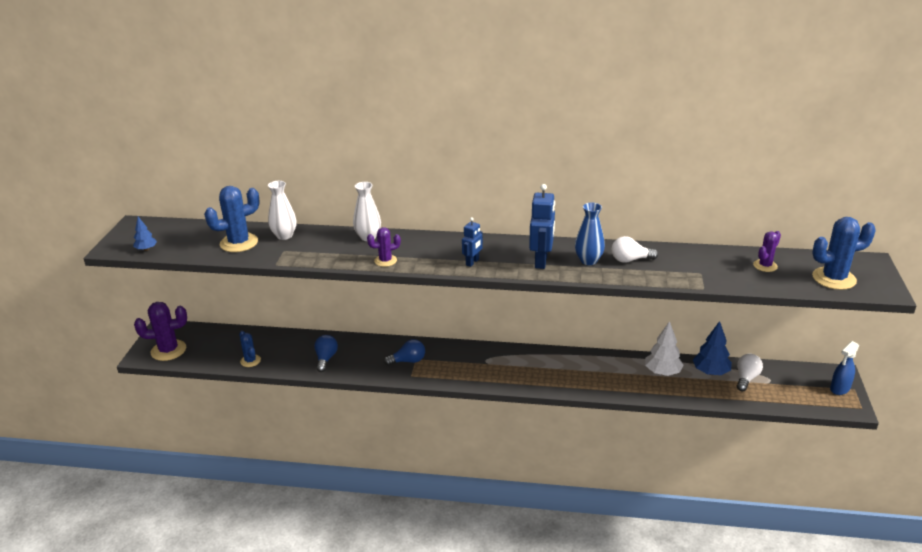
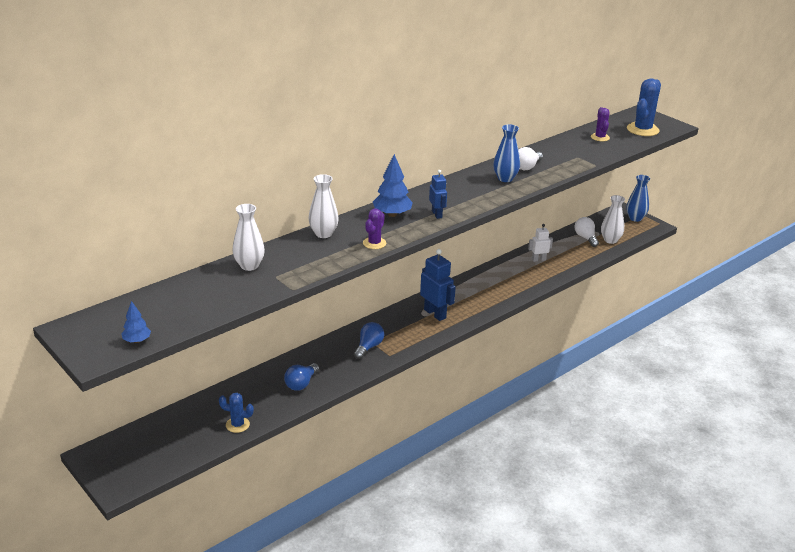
camera: 50 degrees left, 0 degrees up
(168, 350) = (137, 466): purple cactus -> none
(239, 243) = (220, 290): blue cactus -> none
(326, 359) = (301, 384): blue light bulb -> blue light bulb turned 105 degrees counterclockwise
(541, 261) = (478, 192): blue robot -> blue robot (435, 314)
(662, 372) = (538, 259): white tree -> white robot
(710, 372) = (563, 244): blue tree -> blue tree (392, 214)
(770, 394) = (610, 240): none -> white vase
(839, 389) = (635, 218): blue spray bottle -> blue vase

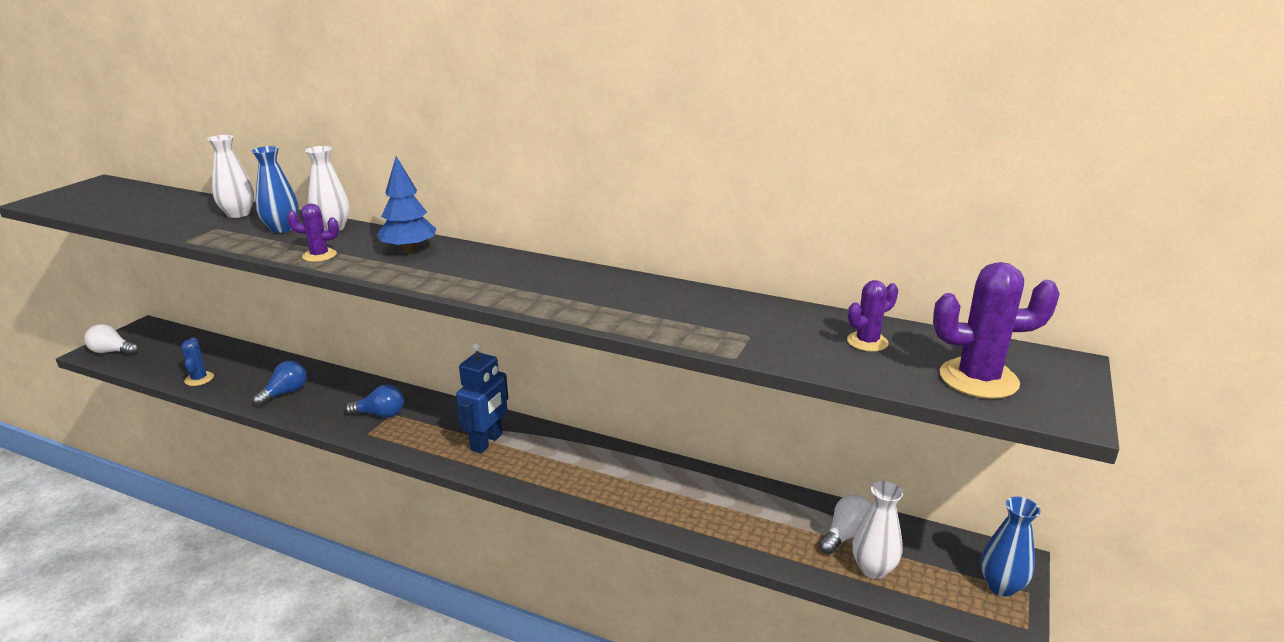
camera: 65 degrees right, 5 degrees down
(137, 340) = (72, 207): blue tree -> none
(301, 384) = (285, 393): blue light bulb -> blue light bulb turned 120 degrees clockwise
(437, 214) = (428, 273): blue robot -> none
(505, 178) = (591, 294): blue vase -> blue vase (282, 228)
(527, 167) = (654, 302): white light bulb -> white light bulb (112, 352)
(538, 259) = (717, 498): white robot -> none
(642, 130) = (978, 379): blue cactus -> purple cactus

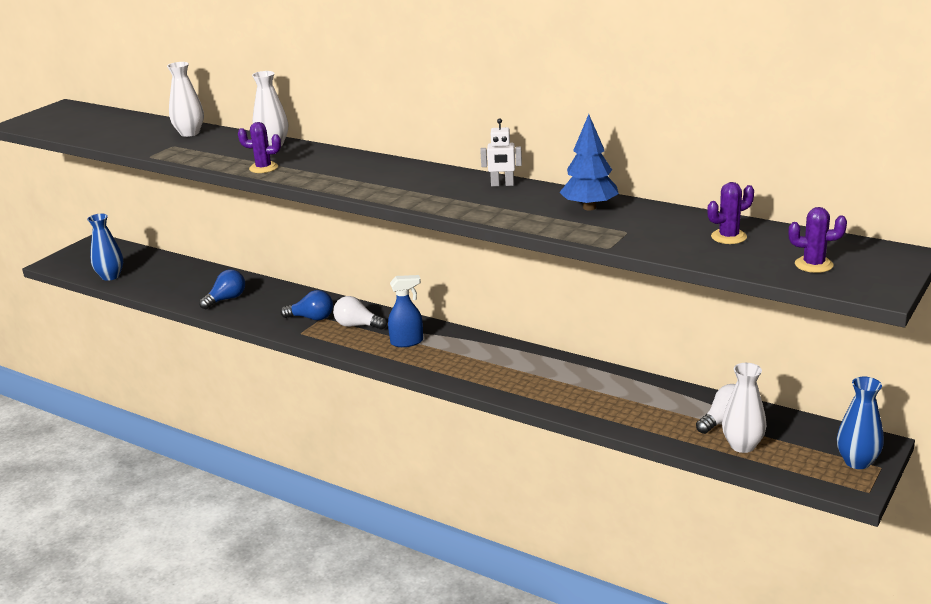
camera: 10 degrees right, 0 degrees up
(112, 352) = (70, 263): white light bulb -> white light bulb (357, 325)
(199, 379) = (149, 287): blue cactus -> none
(282, 228) = (229, 145): blue vase -> blue vase (110, 276)
(409, 249) = (340, 163): blue tree -> blue tree (589, 207)
(487, 442) = (407, 342): blue robot -> blue spray bottle
(595, 276) = (502, 184): none -> white robot
(978, 379) = (813, 265): purple cactus -> purple cactus, size x0.58

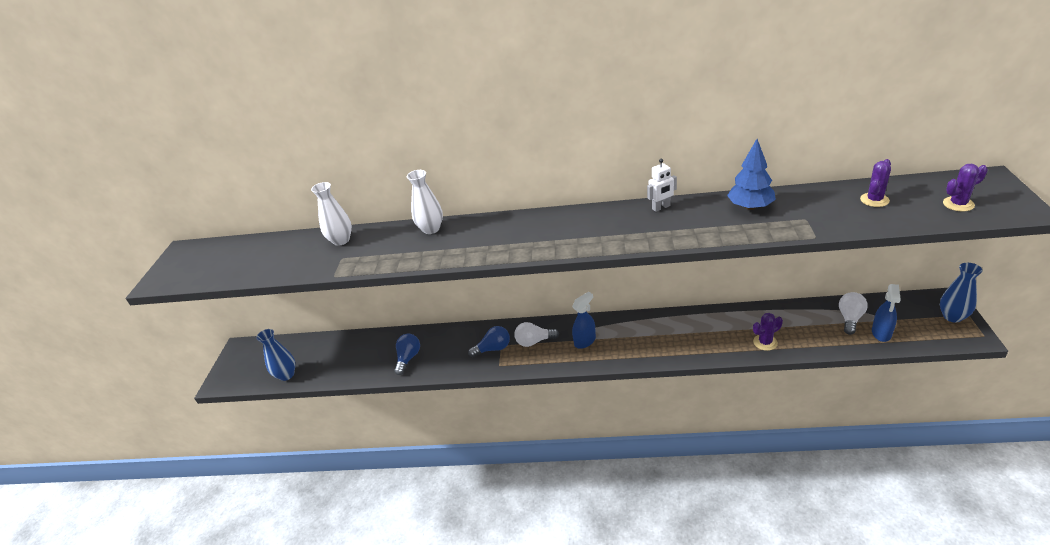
camera: 25 degrees left, 10 degrees up
(263, 168) = (453, 254): purple cactus -> purple cactus (765, 342)
(742, 445) = (881, 333): white vase -> blue spray bottle

